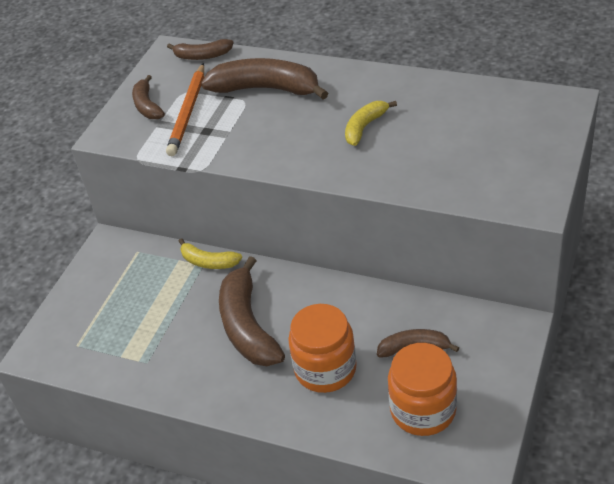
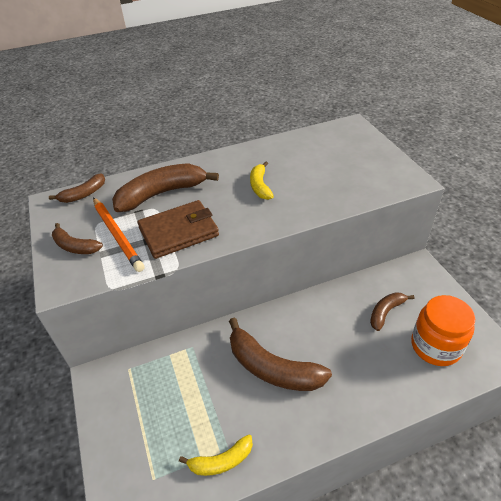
camera: 45 degrees left, 0 degrees up
(208, 262) = (194, 342): yellow banana -> yellow banana (221, 461)
(239, 136) = (179, 232): none -> brown wallet
(325, 369) = (354, 361): orange jar -> none

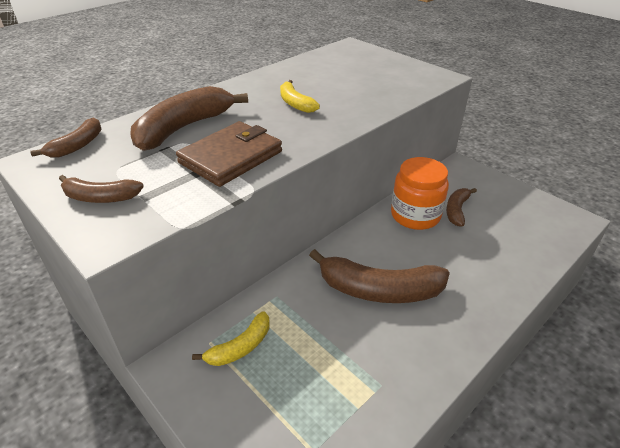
camera: 25 degrees left, 5 degrees down
(117, 235) = (153, 175): orange pencil -> none
(221, 461) = (382, 400): yellow banana -> yellow banana (240, 347)
(435, 346) = (518, 226): orange jar -> orange jar (415, 215)

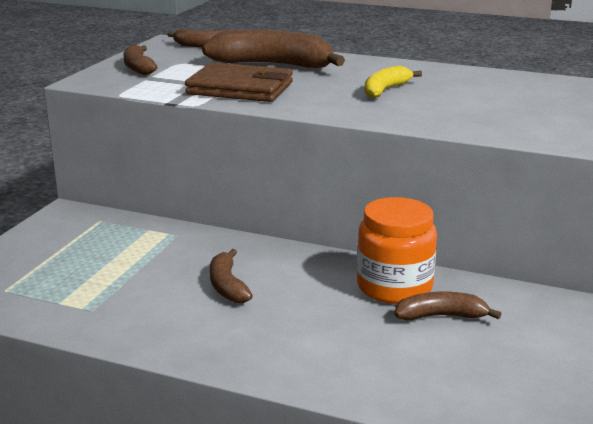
camera: 65 degrees right, 15 degrees down
(240, 347) = (101, 234): yellow banana -> none
(379, 290) = (227, 286): brown banana -> brown banana, size x0.55

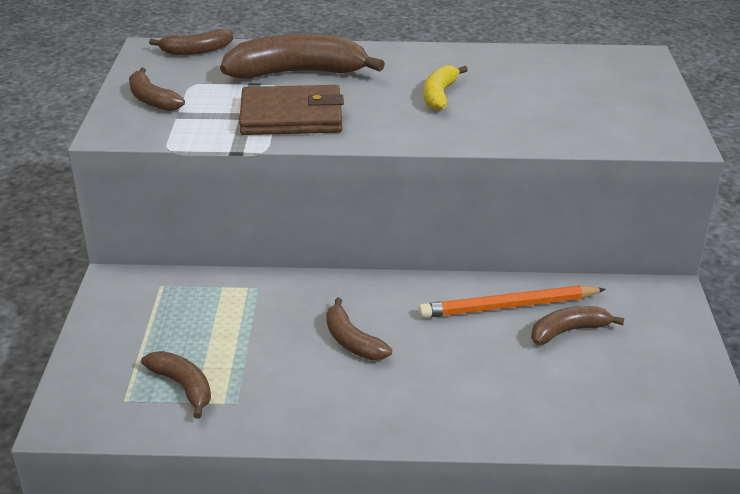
camera: 20 degrees left, 10 degrees up
(58, 290) = (183, 386): none -> brown banana
(394, 287) = (508, 306): orange jar -> orange pencil

